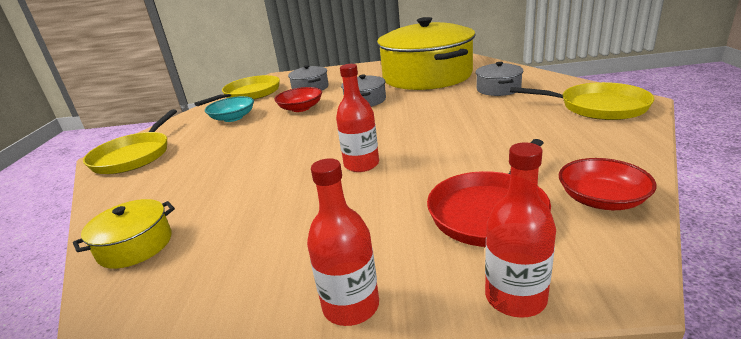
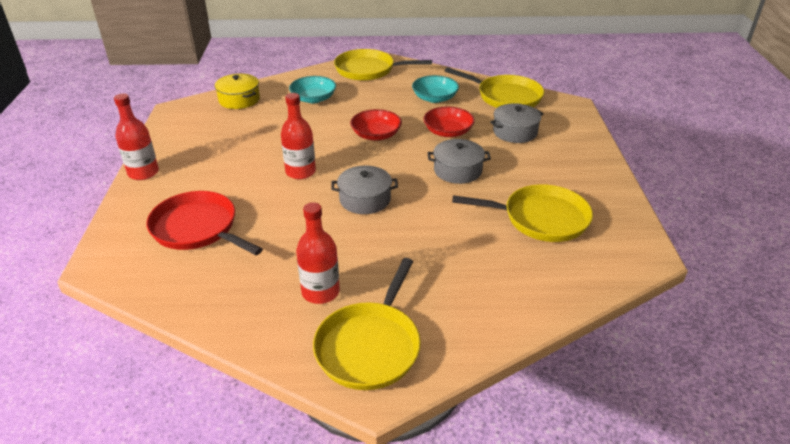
camera: 85 degrees right, 10 degrees up
(184, 181) = (313, 99): none -> turquoise bowl
(427, 76) = (541, 218): yellow pot -> yellow pan
(498, 89) = (467, 274): grey pot -> grey pot (365, 199)
(515, 297) = (113, 226): red bottle -> red bottle (320, 292)
(601, 199) = (180, 286): red bowl -> red bowl (376, 135)

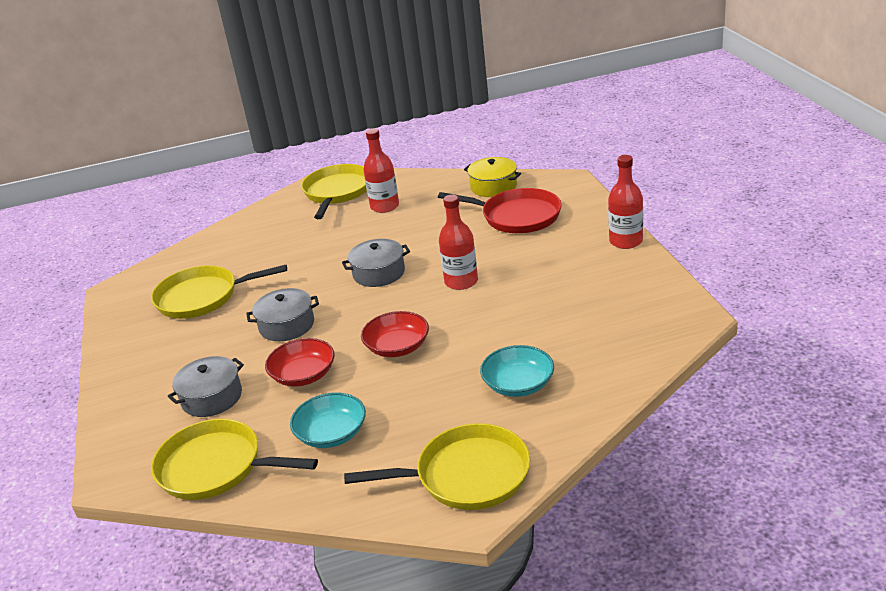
camera: 170 degrees right, 5 degrees down
(239, 100) = (626, 354): yellow pot -> yellow pot (493, 186)

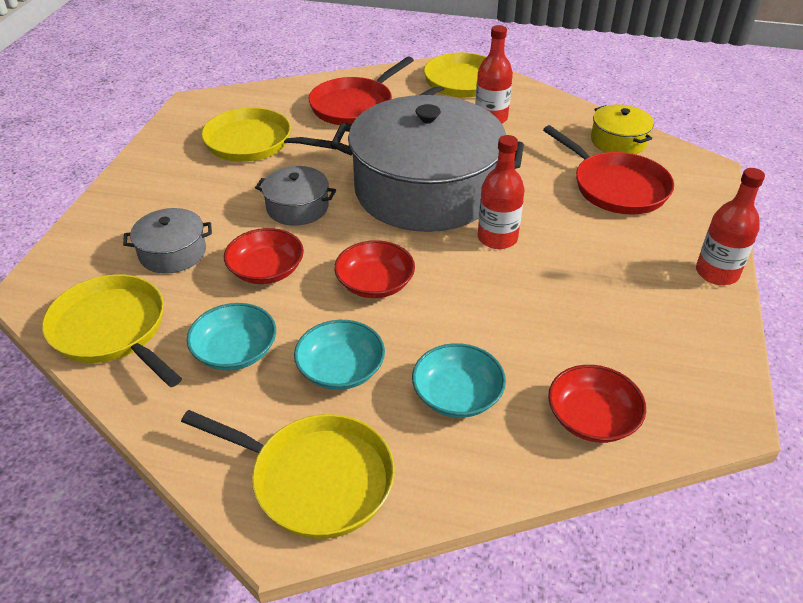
camera: 25 degrees right, 10 degrees up
(264, 239) = (354, 106): none -> red pan
(379, 273) = (426, 190): grey pot -> grey pot, size x2.37
(422, 408) = (340, 369): none -> turquoise bowl
(616, 356) = (592, 418): none -> red bowl

